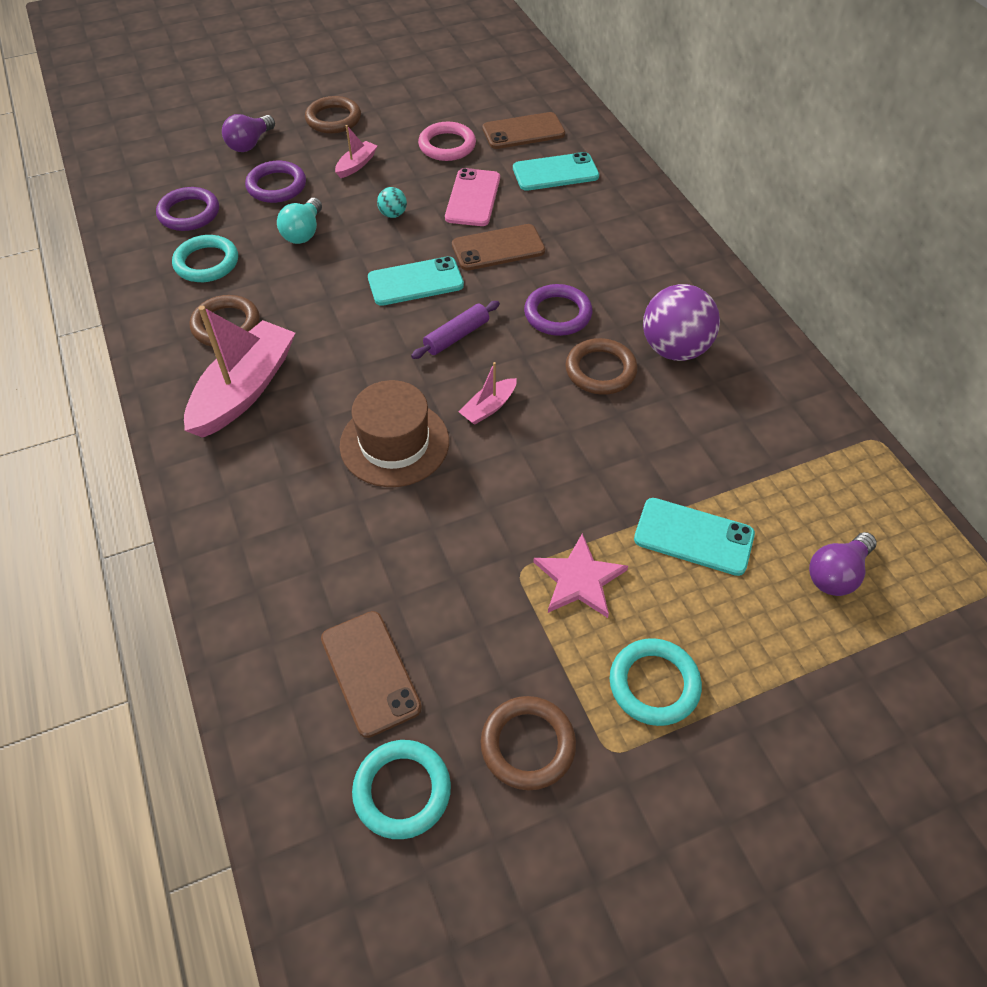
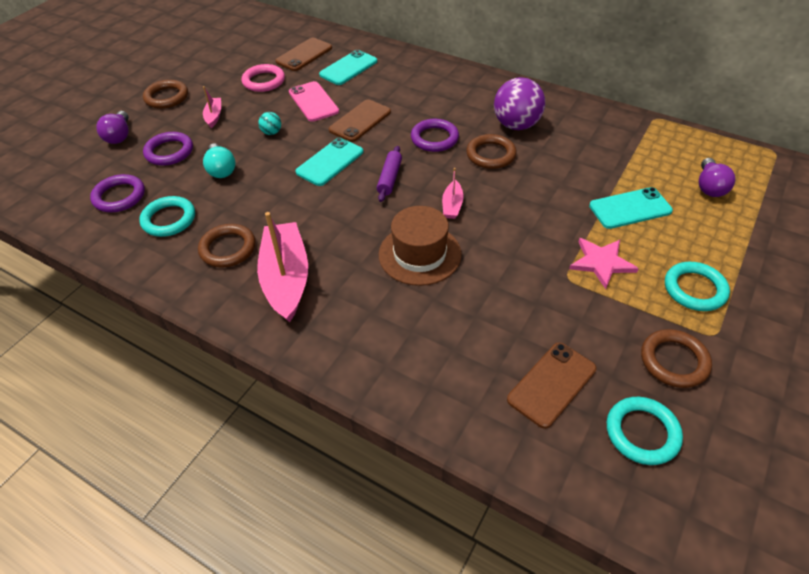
camera: 35 degrees left, 5 degrees down
(370, 673) = (552, 384): brown phone -> brown phone turned 75 degrees counterclockwise

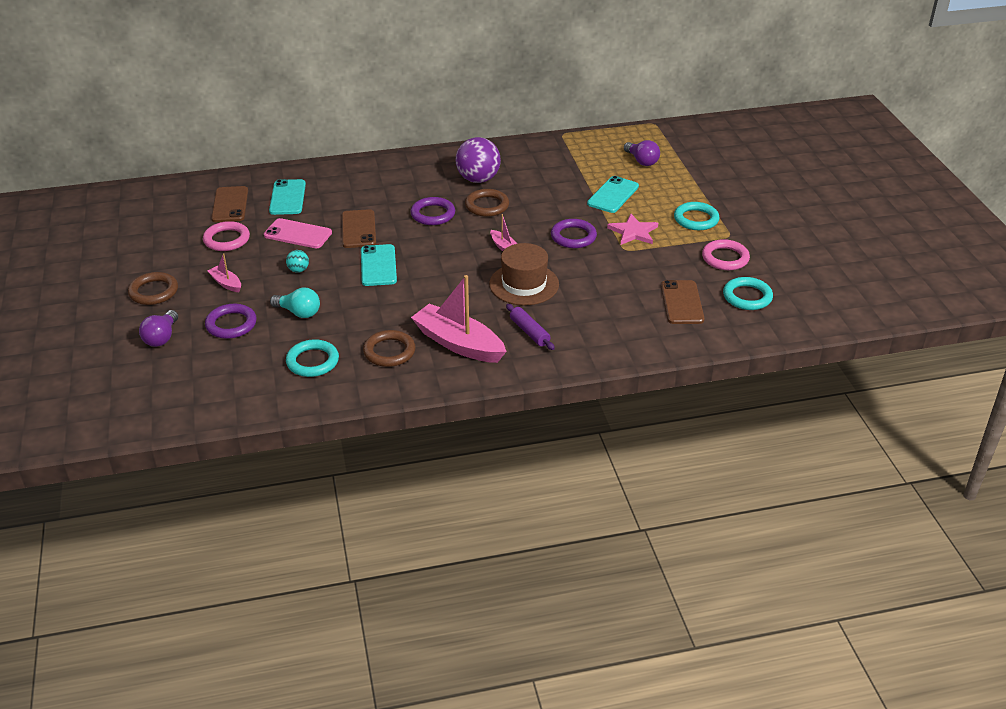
camera: 45 degrees left, 10 degrees down
(119, 136) = (161, 337): purple light bulb -> purple light bulb turned 60 degrees clockwise
(119, 196) = (243, 371): purple ring -> purple ring (573, 237)
(390, 178) = (439, 253): purple rolling pin -> purple rolling pin (529, 332)
(674, 361) = (725, 258): brown ring -> pink ring

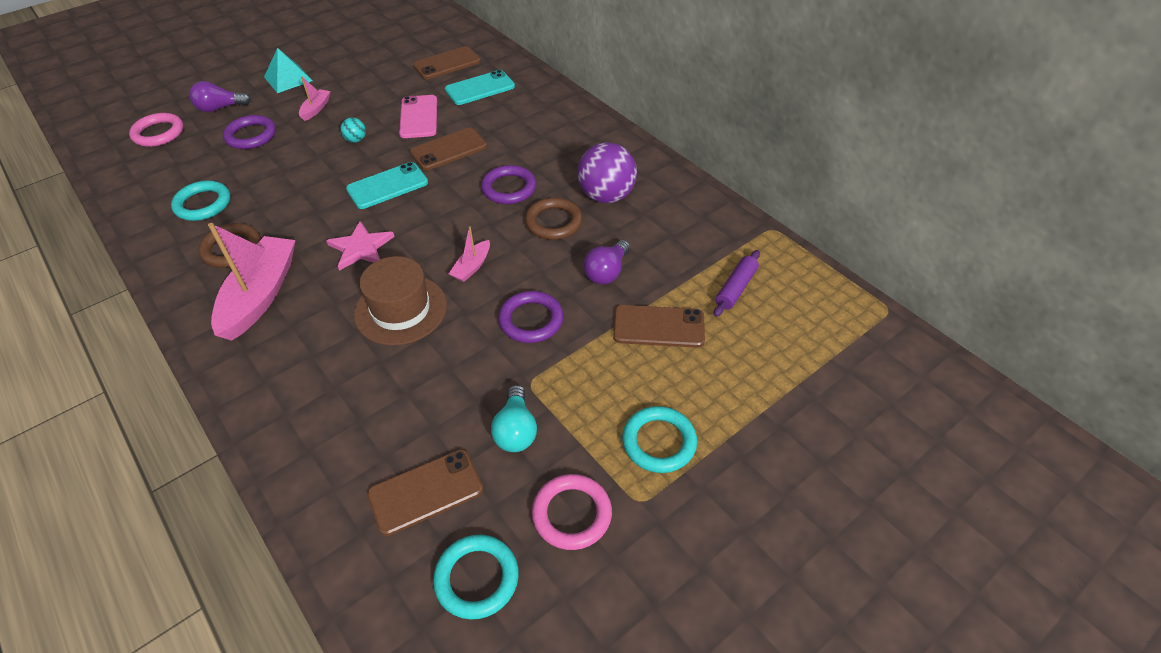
camera: 65 degrees right, 10 degrees up
(153, 292) = (288, 79): brown ring -> turquoise pyramid
(226, 239) = (388, 83): pink ring -> pink ring (158, 133)
(299, 312) = (283, 166): turquoise light bulb -> turquoise light bulb (516, 430)
(529, 332) = (301, 348): purple rolling pin -> purple rolling pin (736, 288)
(613, 195) = (658, 327): turquoise phone -> brown phone
(633, 232) = (579, 378): pink star -> pink star (361, 248)
(642, 161) = (772, 329): purple light bulb -> purple light bulb (607, 272)

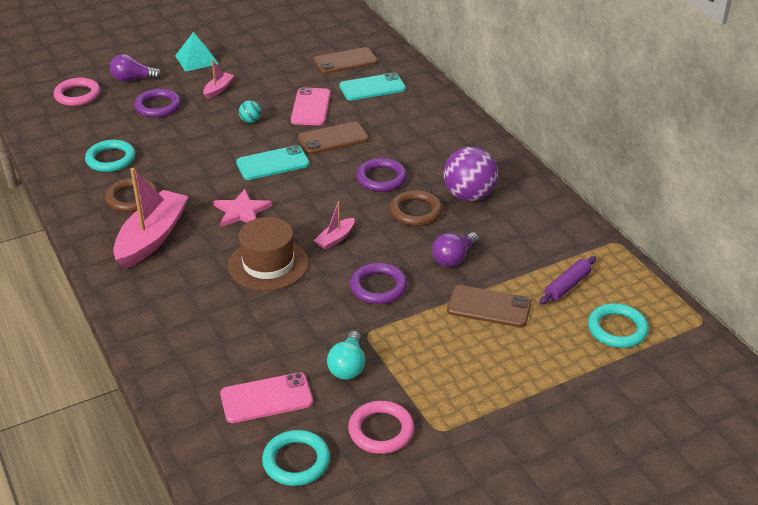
camera: 10 degrees right, 10 degrees down
(425, 492) = (266, 398): brown phone -> pink phone
(659, 442) = (466, 392): turquoise ring -> turquoise ring (617, 329)

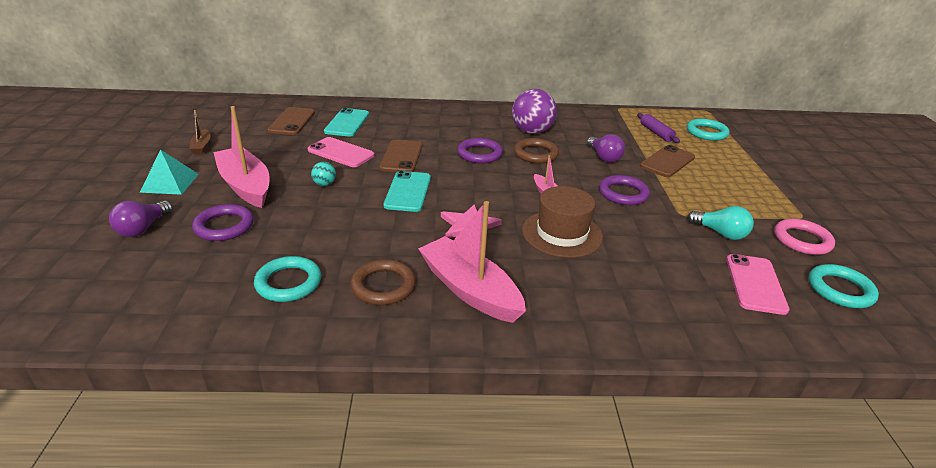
camera: 65 degrees left, 5 degrees down
(77, 95) = (111, 275): pink ring -> none
(218, 89) = (245, 185): pink boat -> pink boat, size x2.15
(260, 45) = (202, 146): none -> brown boat

